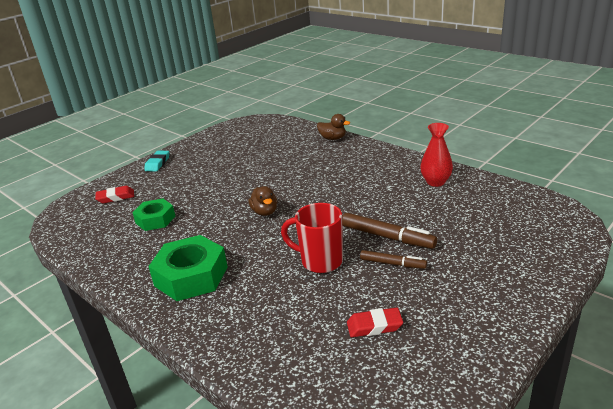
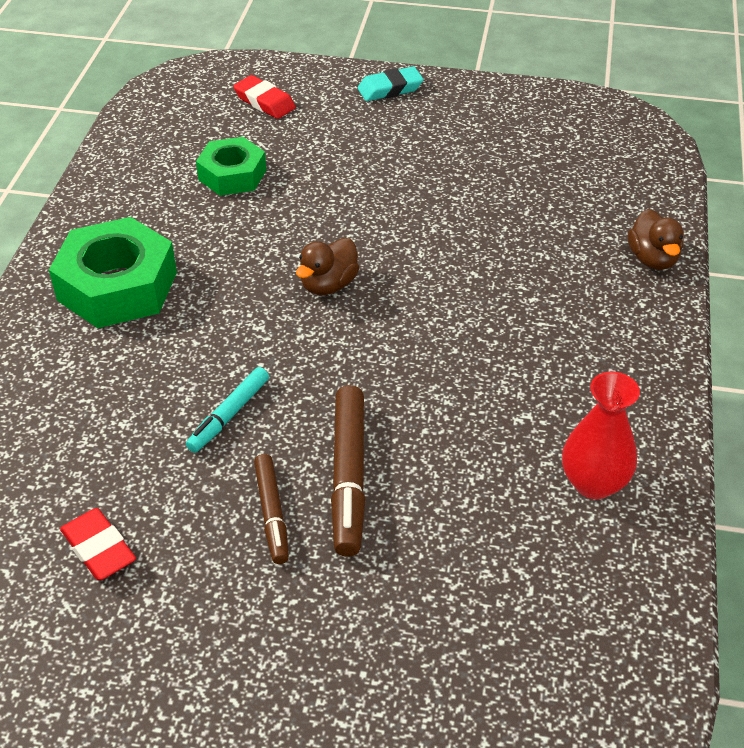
camera: 55 degrees right, 15 degrees up
(320, 261) = (229, 415): red mug -> turquoise marker

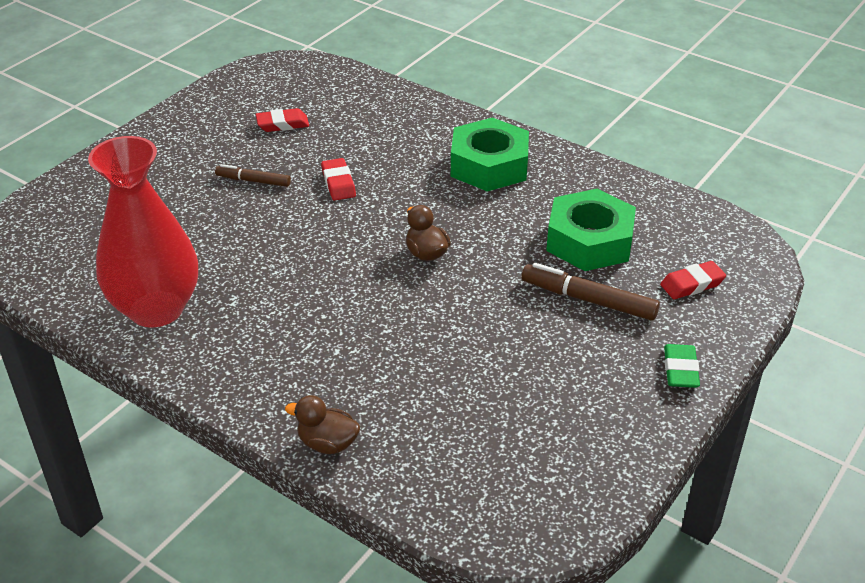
camera: 115 degrees right, 5 degrees down
(229, 415) = (338, 183): turquoise marker -> red eraser
(232, 175) = (589, 241): green nut -> green nut, size x1.59
(348, 476) = (253, 214): brown marker -> brown marker (588, 300)
(390, 89) = (680, 370): turquoise eraser -> green eraser
(593, 483) = (156, 309): red vase -> red vase, size x1.89

